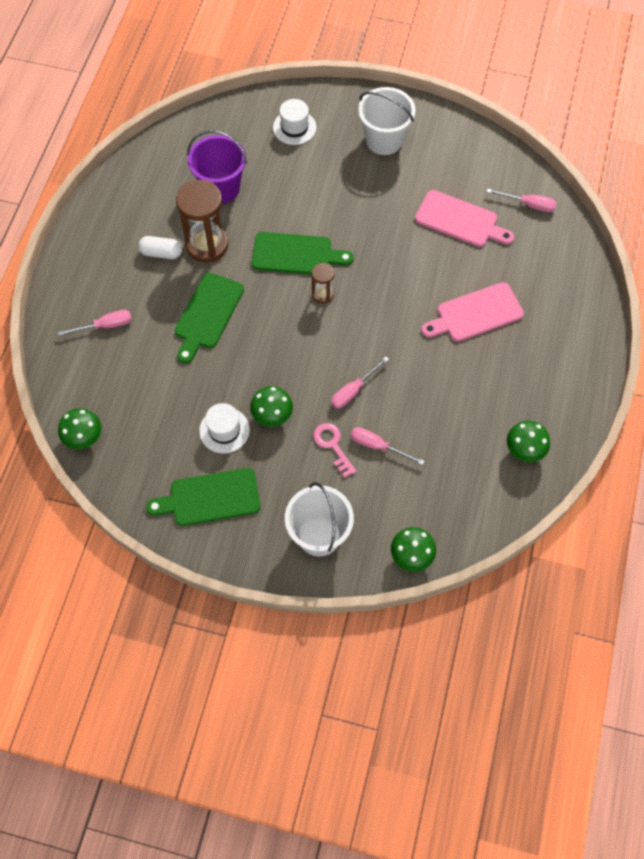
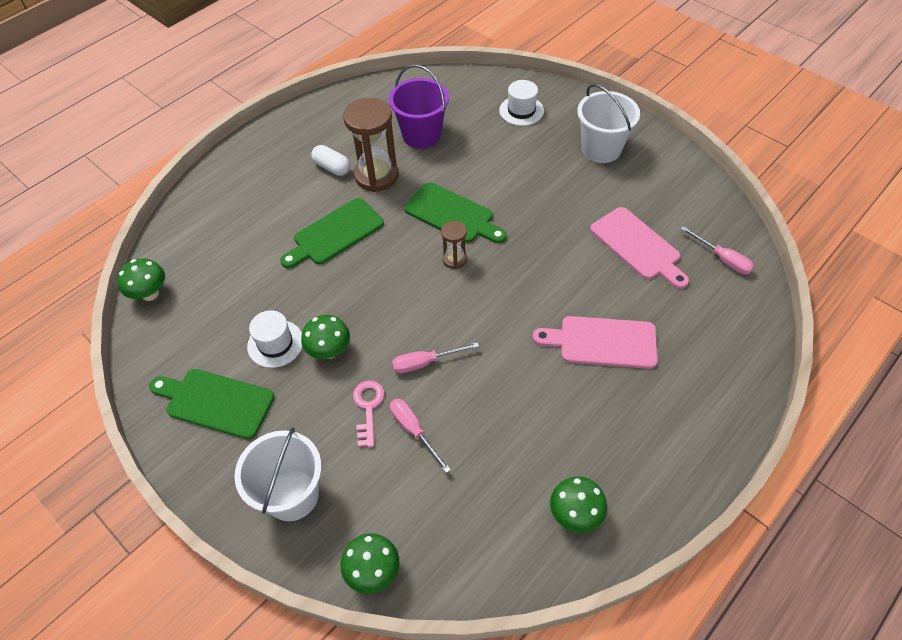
camera: 30 degrees right, 10 degrees down
(105, 326) = (241, 207): pink screwdriver -> none

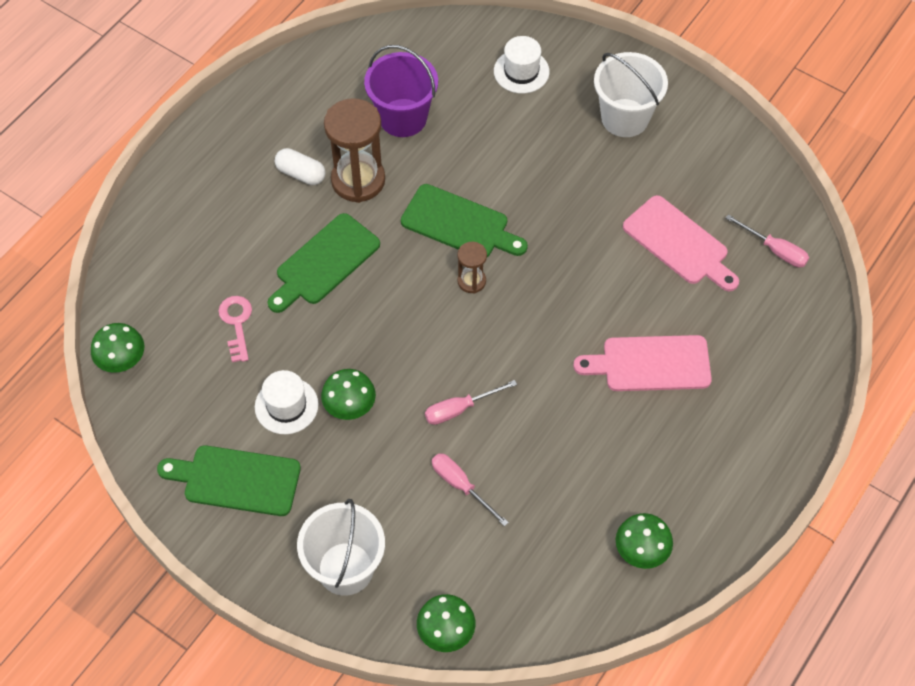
camera: 10 degrees left, 5 degrees up
(368, 408) = (407, 466): pink key -> pink key (236, 323)

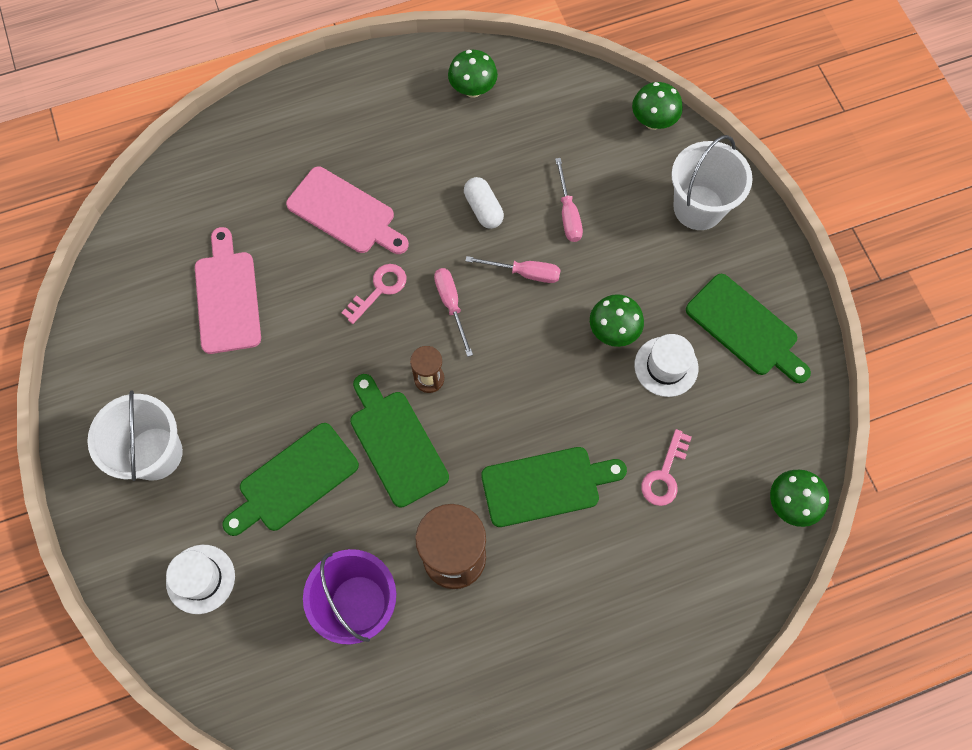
camera: 145 degrees left, 10 degrees up
(301, 174) = (504, 604): white capsule -> white capsule (483, 209)
(512, 159) = (294, 480): none -> green cutting board
(567, 322) = (379, 289): none -> pink key
(774, 250) = (158, 240): pink screwdriver -> pink screwdriver (451, 305)

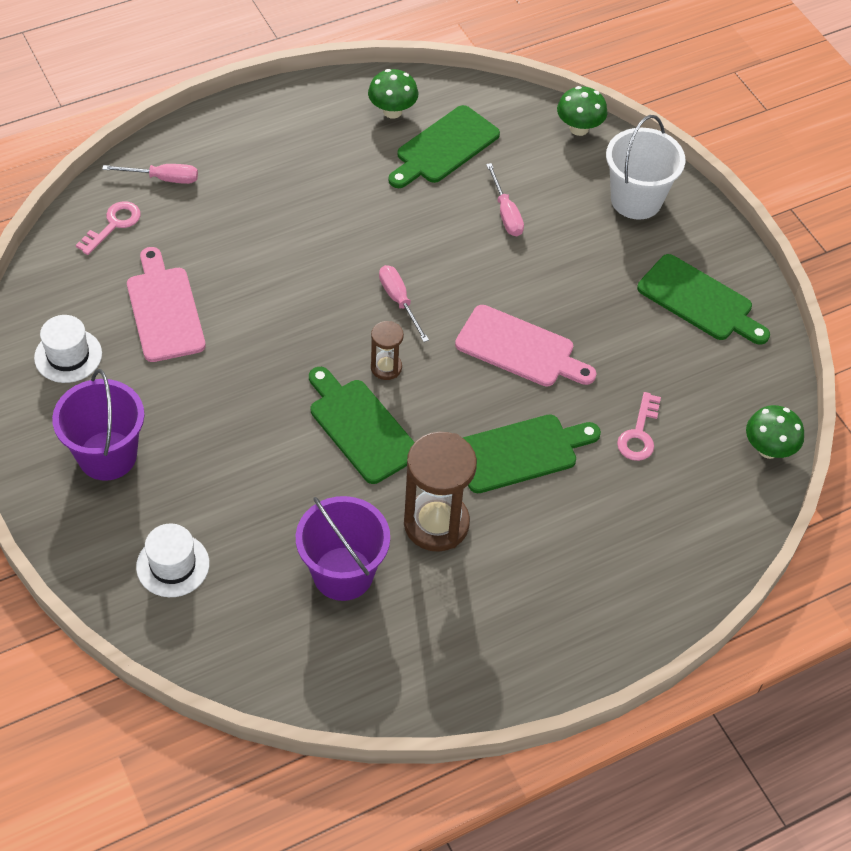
camera: 10 degrees left, 15 degrees down
(155, 453) = (107, 455): white bucket -> purple bucket
(294, 480) = (259, 468): green cutting board -> green cutting board (444, 148)
(345, 213) = (277, 227): pink cutting board -> pink cutting board (520, 349)
(379, 289) = (323, 292): pink key -> pink key (113, 225)
(483, 209) = (419, 215): white capsule -> none
(524, 273) = (469, 268): pink screwdriver -> pink screwdriver (163, 178)
(613, 331) = (567, 312): green mushroom -> none
(666, 366) = (625, 339): white hat -> white hat (68, 356)

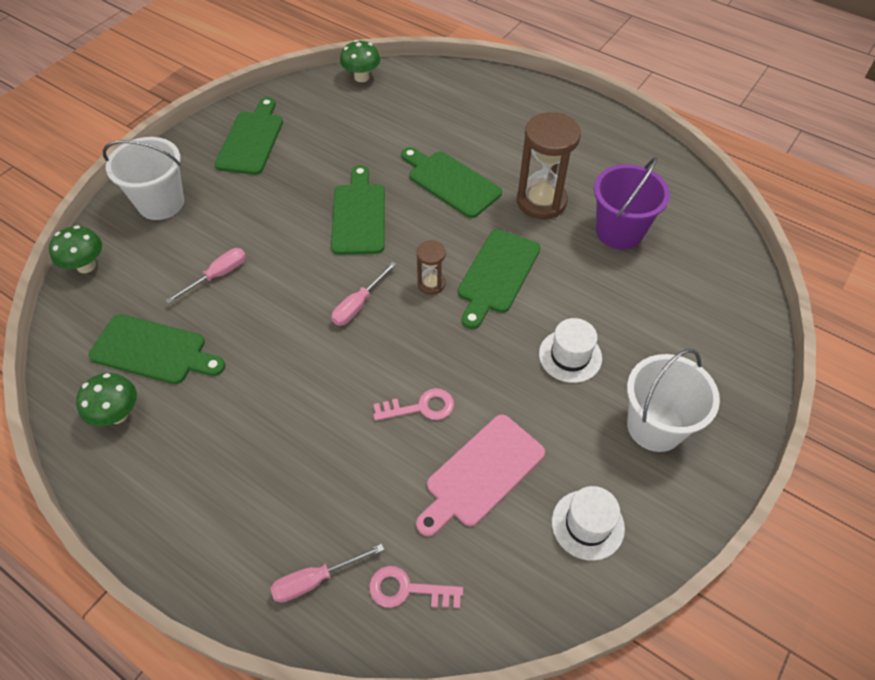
camera: 115 degrees left, 0 degrees up
(107, 455) = (655, 426): purple bucket -> white bucket
(163, 178) = (315, 580): pink screwdriver -> pink screwdriver turned 90 degrees counterclockwise
(173, 565) = (700, 328): white hat -> white hat (570, 356)
(520, 349) = (359, 215): pink cutting board -> green cutting board
(639, 434) = (392, 133): pink key -> pink key (421, 407)

